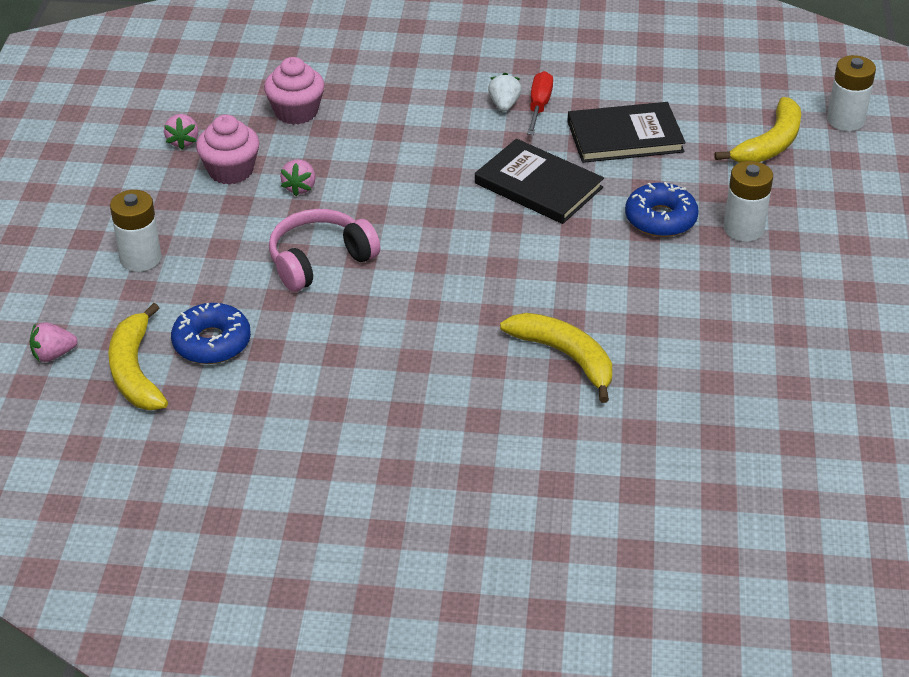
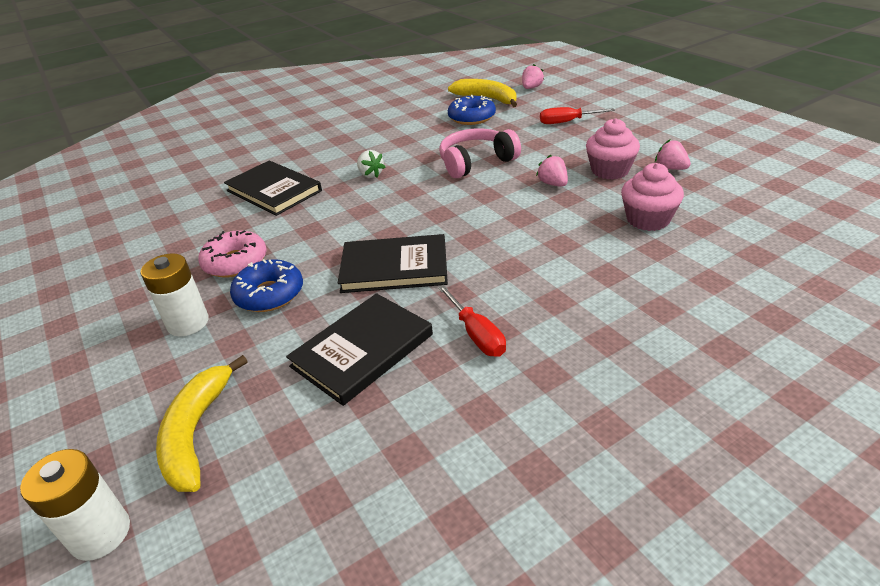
camera: 145 degrees right, 5 degrees down
(140, 258) = (567, 122): white battery -> red screwdriver
(319, 260) = (476, 162): pink headphones -> pink headphones turned 135 degrees counterclockwise
(504, 105) = (508, 317): white strawberry -> white strawberry (370, 174)
(566, 357) = (274, 191): yellow banana -> black book
(670, 272) = (235, 262): none -> pink donut

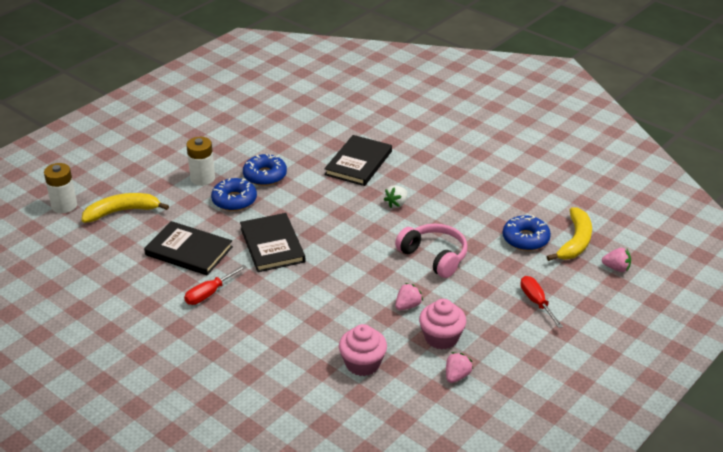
camera: 70 degrees right, 0 degrees up
(235, 262) = (265, 175): pink donut -> blue donut

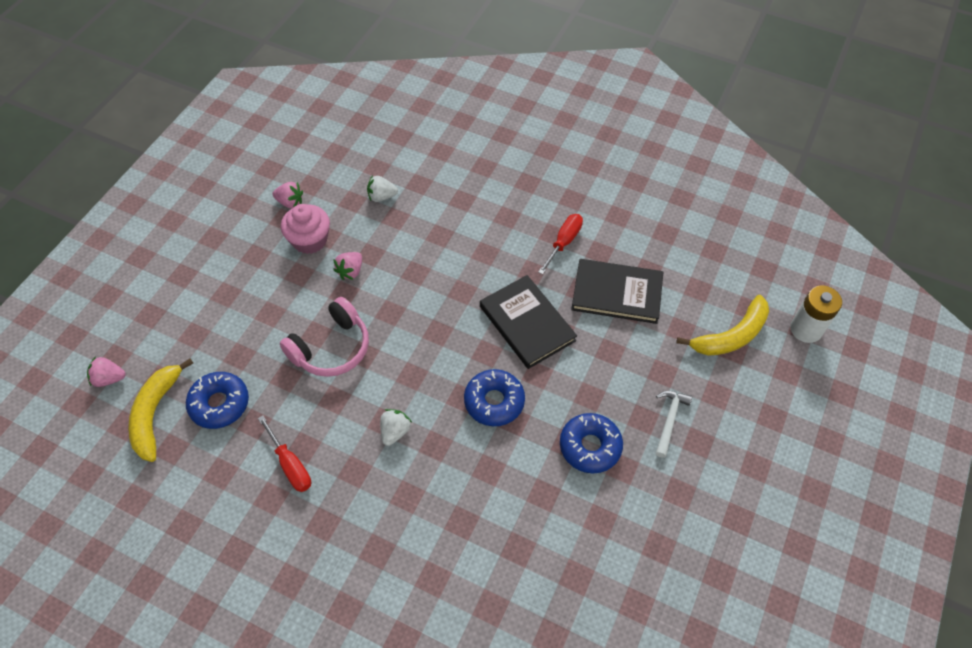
camera: 165 degrees right, 20 degrees up
(202, 178) = (669, 420): white battery -> white hammer
(234, 200) = (607, 388): blue donut -> blue donut (494, 401)
(358, 163) = (469, 508): black book -> none
(362, 364) = (382, 197): pink cupcake -> white strawberry
(434, 256) = (331, 348): pink headphones -> pink headphones turned 75 degrees counterclockwise
(457, 376) = (290, 202): pink strawberry -> pink strawberry turned 90 degrees counterclockwise
(536, 302) = (209, 306): red screwdriver -> red screwdriver (290, 464)

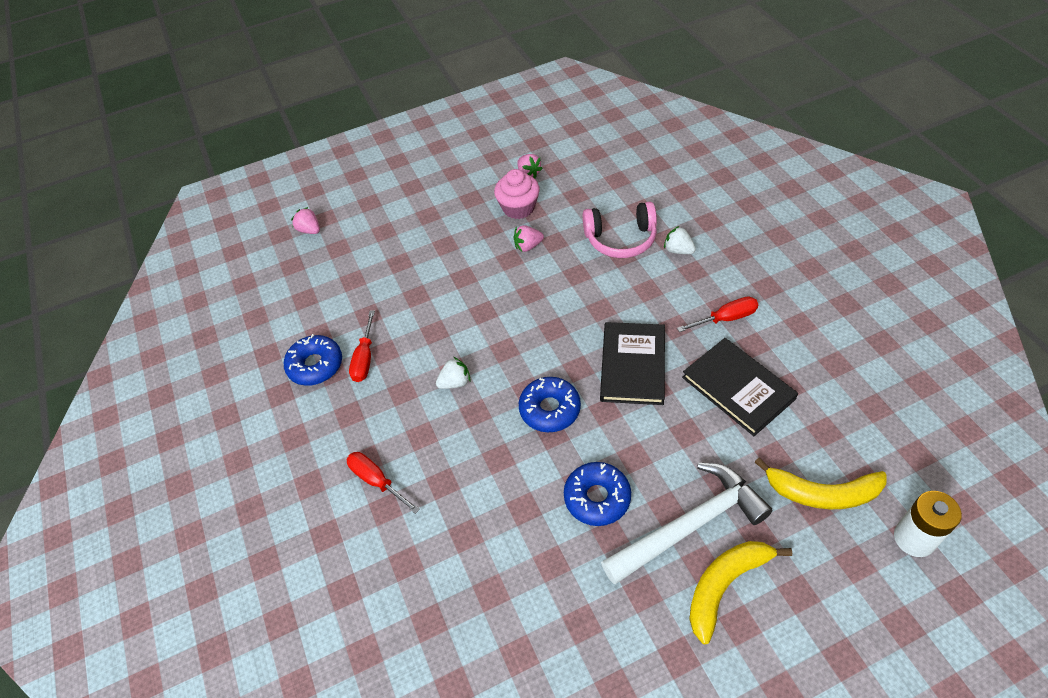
camera: 45 degrees right, 5 degrees down
(155, 413) = (315, 269): yellow banana -> yellow banana (725, 585)
(219, 404) = (358, 287): blue donut -> blue donut (315, 365)
(331, 348) = (465, 294): pink headphones -> pink headphones (621, 239)
(382, 197) = (601, 203): white strawberry -> white strawberry (678, 250)
(405, 561) = (377, 481): none -> red screwdriver
(669, 420) = (690, 525): white hammer -> white hammer, size x2.11

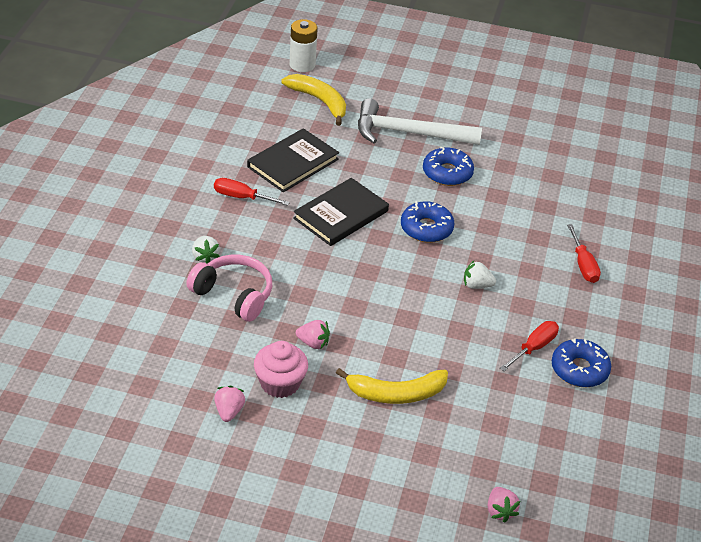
camera: 150 degrees left, 10 degrees down
(725, 585) = (421, 106): yellow banana -> yellow banana (396, 394)
(738, 388) = (293, 163): black book -> black book turned 45 degrees clockwise

